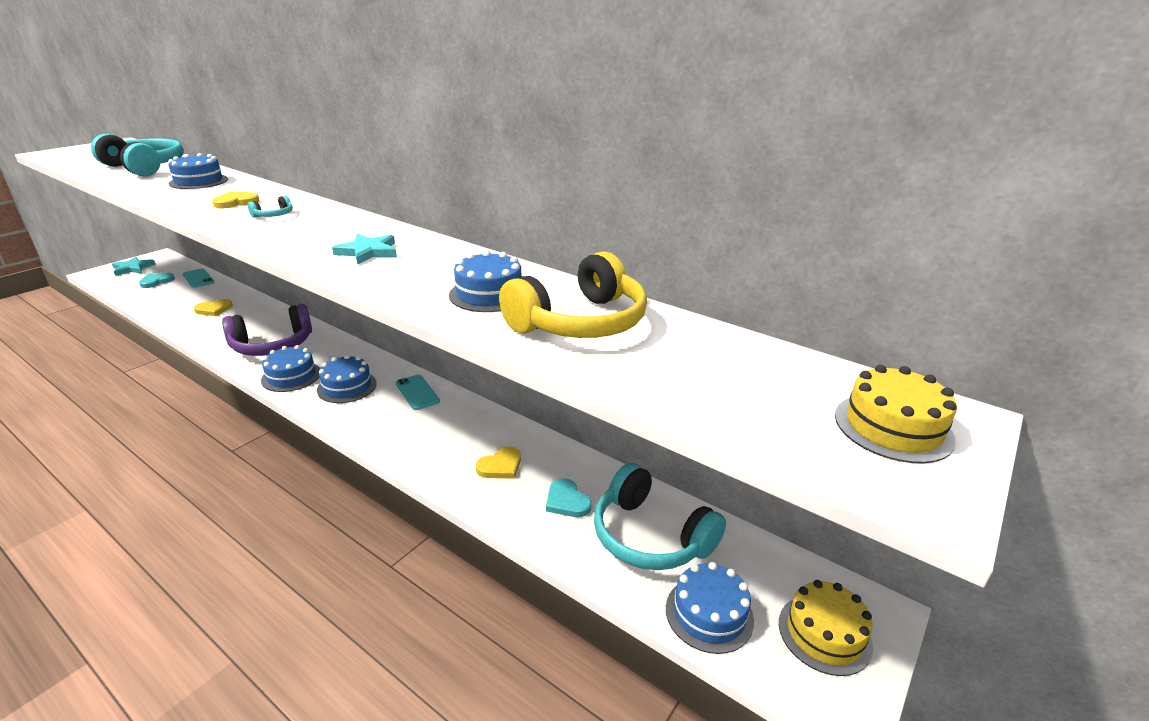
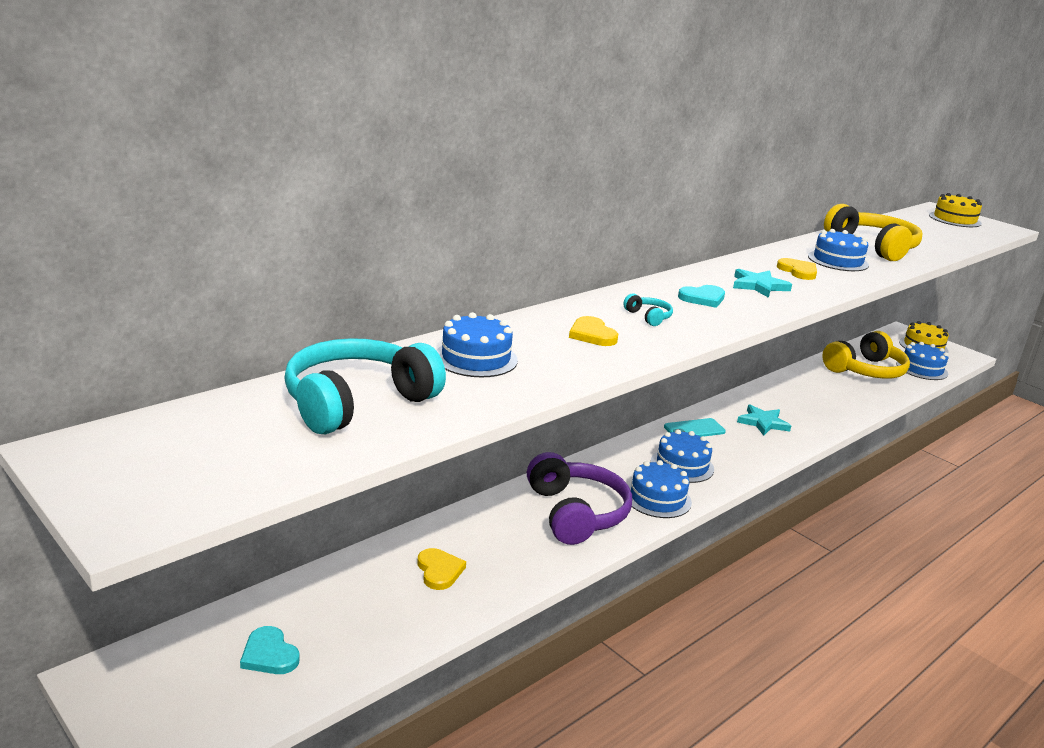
camera: 80 degrees left, 5 degrees down
(133, 268) = (160, 704): turquoise star -> turquoise star (763, 422)
(198, 278) = (284, 602): turquoise phone -> none
(500, 466) = (803, 405): yellow heart -> yellow heart (798, 271)
(567, 501) = (838, 389): turquoise heart -> turquoise heart (703, 298)
(650, 536) = (865, 370): turquoise headphones -> yellow headphones

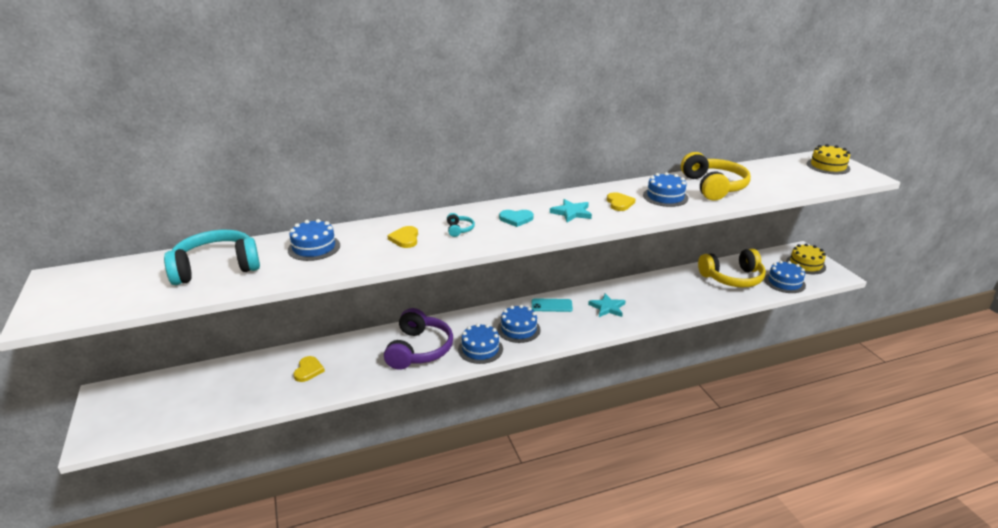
camera: 25 degrees right, 5 degrees up
(269, 654) = (184, 399): turquoise heart -> none

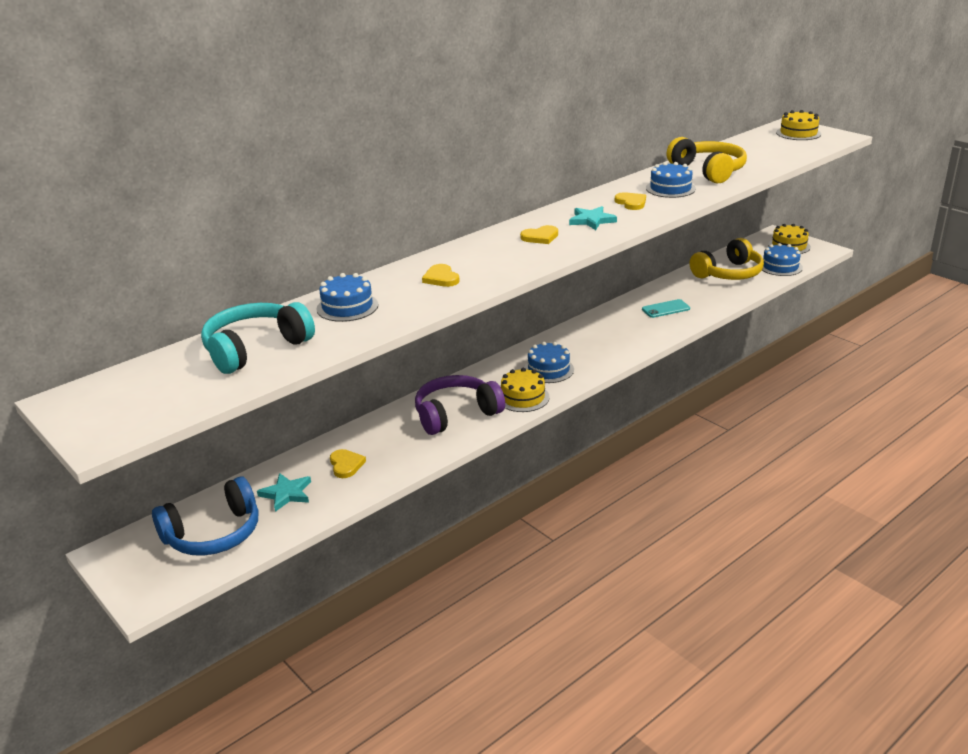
camera: 20 degrees left, 0 degrees up
(177, 401) = (213, 534): none -> blue headphones
(419, 349) = (456, 414): purple headphones -> purple headphones turned 105 degrees counterclockwise
(459, 229) = (490, 258): turquoise headphones -> none
(480, 349) = (523, 397): blue cake -> yellow cake
(516, 219) = (540, 237): turquoise heart -> yellow heart
(551, 305) = (565, 340): turquoise phone -> turquoise phone (666, 309)
(607, 307) = (625, 328): turquoise star -> turquoise star (286, 494)

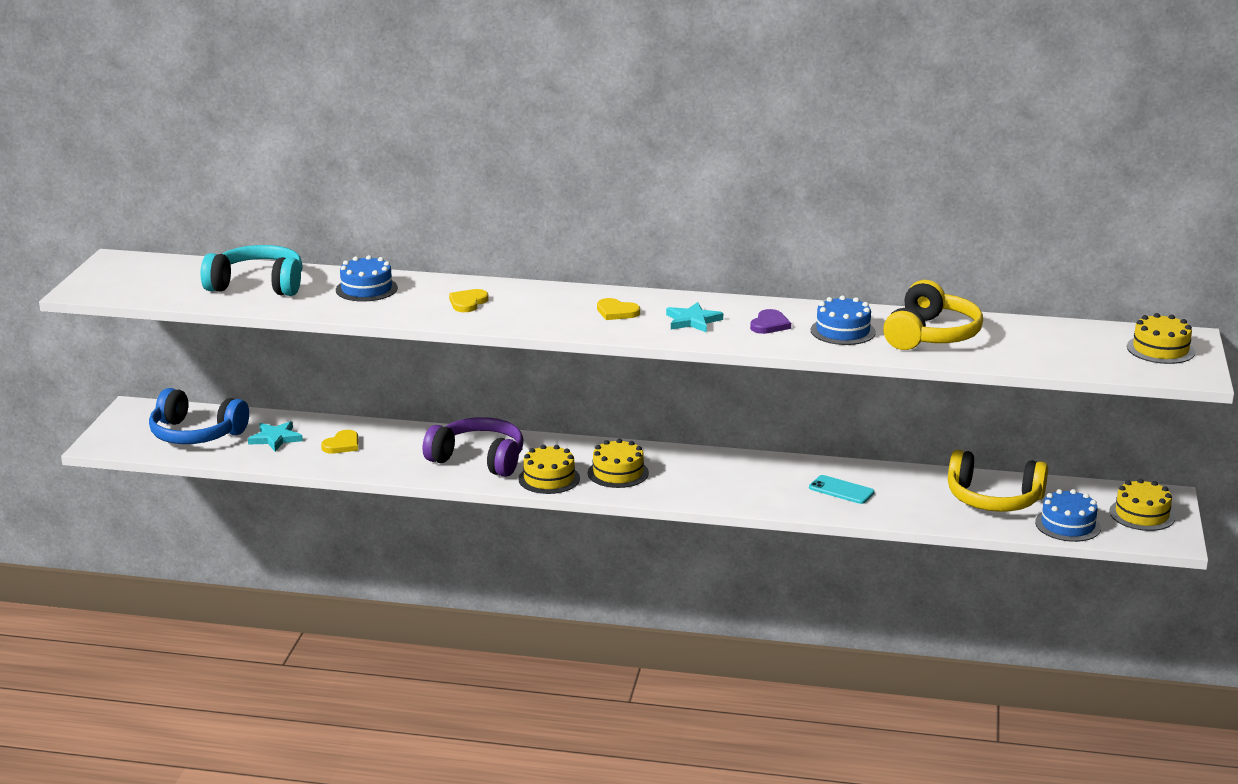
camera: 50 degrees right, 5 degrees down
(548, 370) = (618, 473): blue cake -> yellow cake
(631, 203) = (769, 325): yellow heart -> purple heart

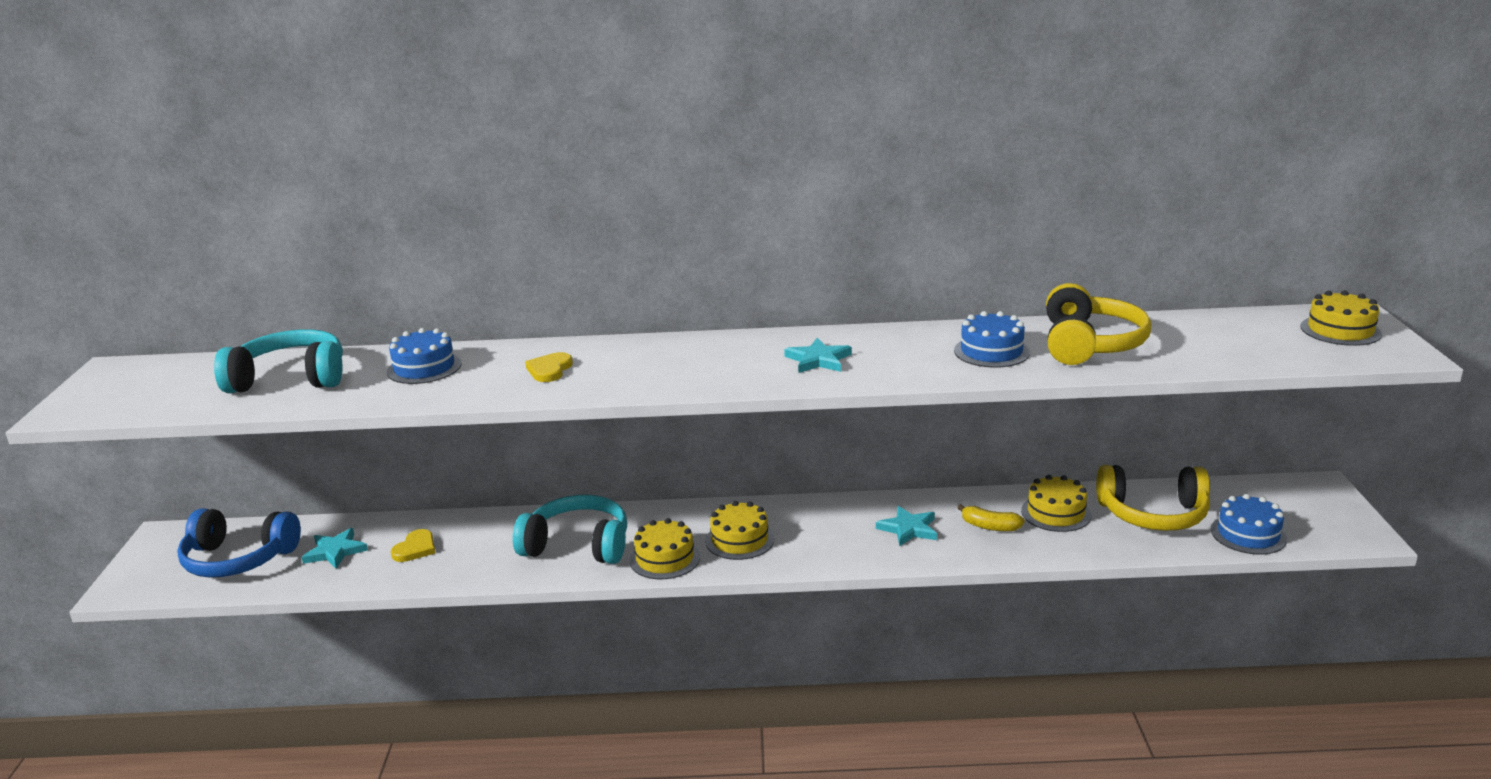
camera: 10 degrees left, 0 degrees up
(478, 459) = (578, 545): purple headphones -> turquoise headphones
(616, 312) = (727, 360): yellow heart -> none
(768, 483) = (908, 529): none -> turquoise star
(769, 325) = (906, 354): purple heart -> none
(841, 490) = (990, 526): turquoise phone -> yellow banana
(1142, 514) = (1313, 510): yellow cake -> yellow cake (1056, 513)

